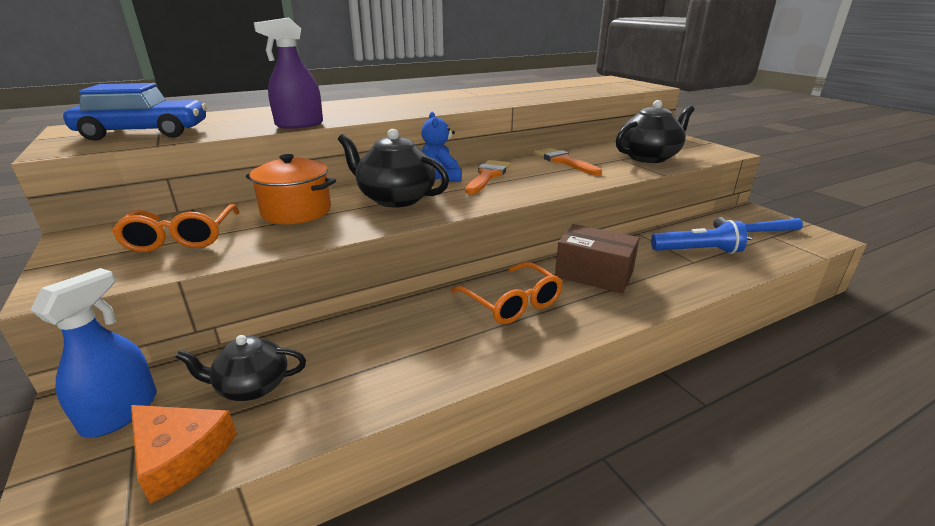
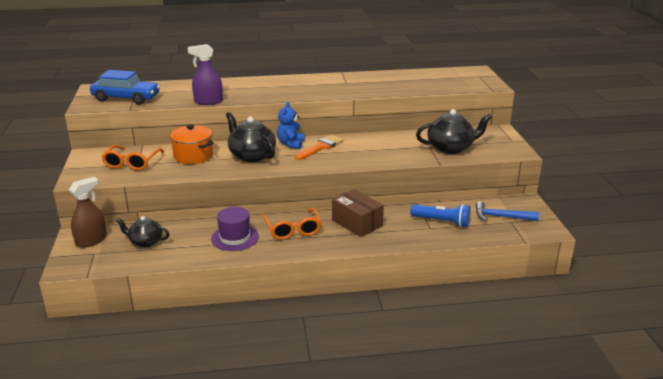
camera: 20 degrees right, 0 degrees up
(121, 412) = (91, 240): blue spray bottle -> brown spray bottle
(179, 455) = (109, 260): orange cheese -> none
(426, 338) = (235, 238): none -> purple hat
(563, 161) = (384, 142): orange brush -> none

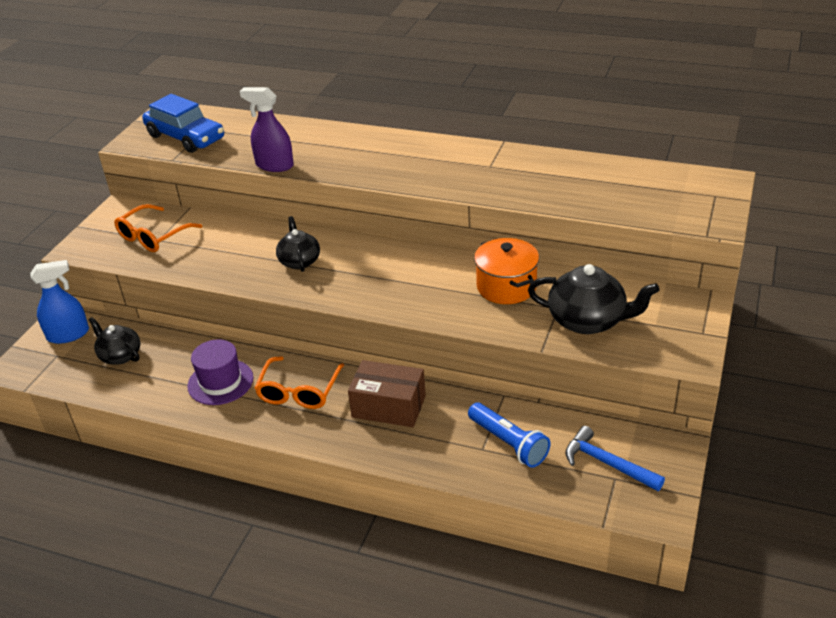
camera: 30 degrees right, 10 degrees up
(91, 240) = (68, 334): brown spray bottle -> blue spray bottle
(193, 156) = (230, 242): orange pot -> orange pot (506, 287)
(251, 155) = (299, 261): black teapot -> black teapot, size x0.63
(291, 144) = (366, 252): blue teddy bear -> none
(321, 147) = (401, 268): orange brush -> none
(357, 223) = (388, 406): brown box -> brown box turned 60 degrees counterclockwise

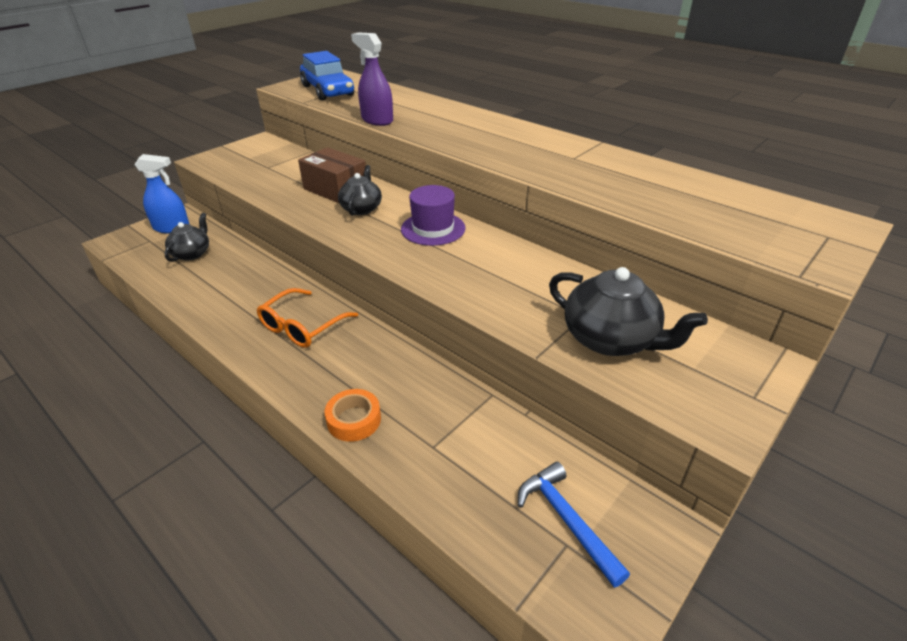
camera: 20 degrees right, 0 degrees up
(120, 355) = (192, 253): black teapot -> black teapot turned 45 degrees clockwise
(153, 236) = (266, 164): orange glasses -> none
(220, 382) = (246, 298): purple hat -> purple hat (433, 229)
(388, 406) = (370, 368): brown box -> brown box (335, 189)
(405, 451) = (354, 420): none -> orange tape
(506, 287) = (539, 280): orange pot -> none
(508, 443) = (465, 450): blue flashlight -> none

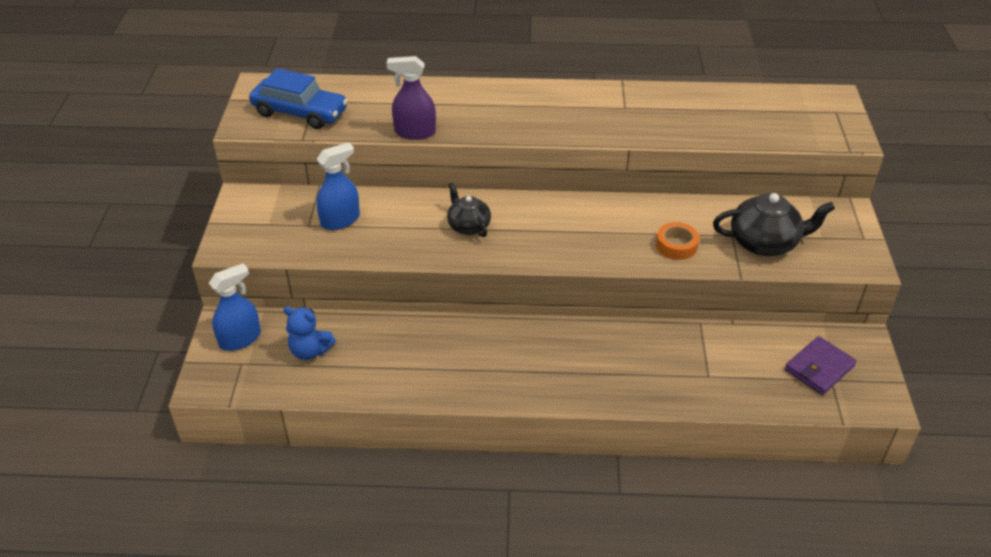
camera: 40 degrees left, 5 degrees up
(192, 253) = (310, 351): black teapot -> blue teddy bear
(289, 172) = (340, 220): none -> blue spray bottle
(302, 326) = (512, 354): orange glasses -> none
(335, 189) = (415, 218): brown box -> none
(354, 420) = (643, 392): orange tape -> orange tape (676, 245)
(433, 229) = (551, 216): purple hat -> none
(567, 521) = (819, 368): blue hammer -> purple wallet

